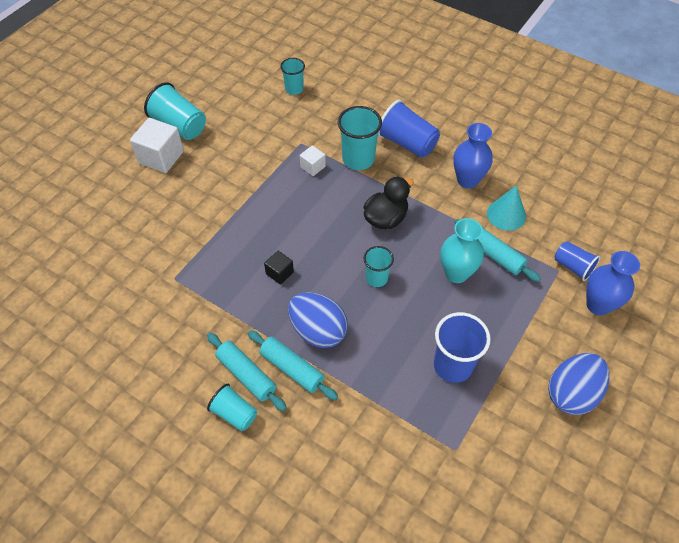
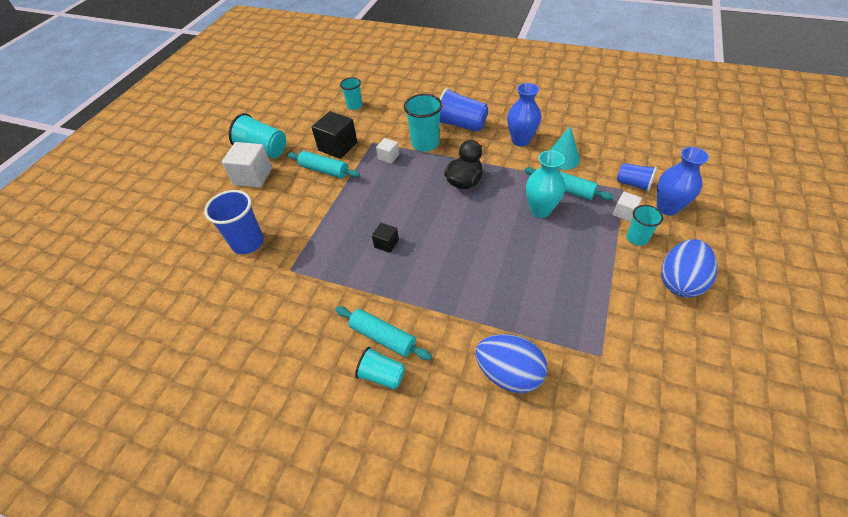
camera: 10 degrees left, 5 degrees down
(261, 140) = (338, 147): none -> black cube
(292, 368) = (424, 321): turquoise rolling pin -> turquoise rolling pin (324, 170)
(318, 331) = (437, 283): blue egg -> blue egg (508, 373)
(376, 278) = (474, 229): turquoise cup -> turquoise cup (636, 238)
(453, 365) = (568, 283): blue cup -> blue cup (248, 243)
(547, 299) = (624, 213): none -> white cube

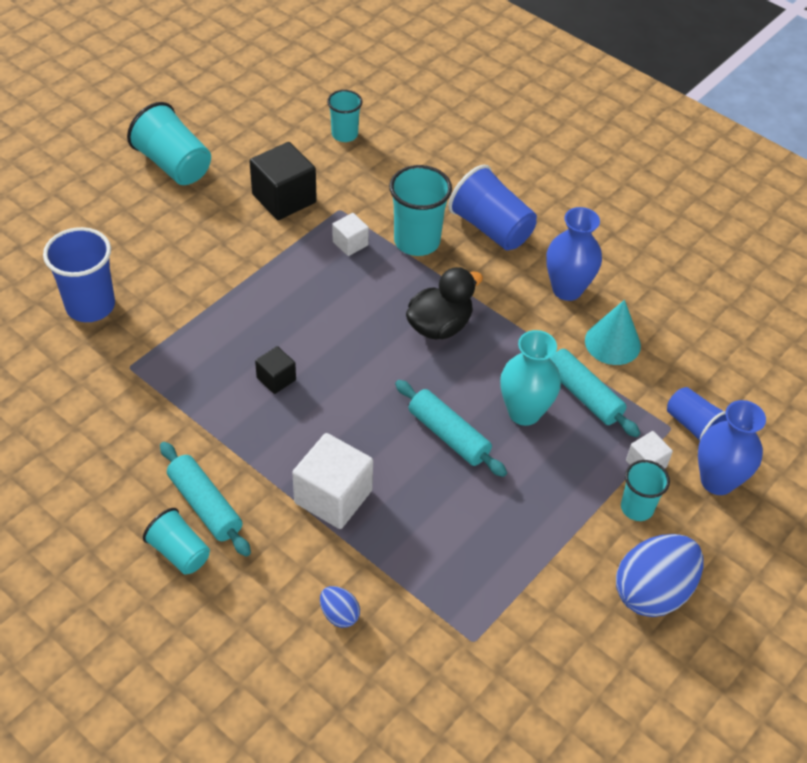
camera: 15 degrees right, 0 degrees up
(253, 176) = (140, 204): white cube -> white cube (333, 496)
(324, 170) = (246, 231): turquoise rolling pin -> turquoise rolling pin (448, 435)
(508, 373) = (339, 614): blue egg -> blue egg, size x0.47

